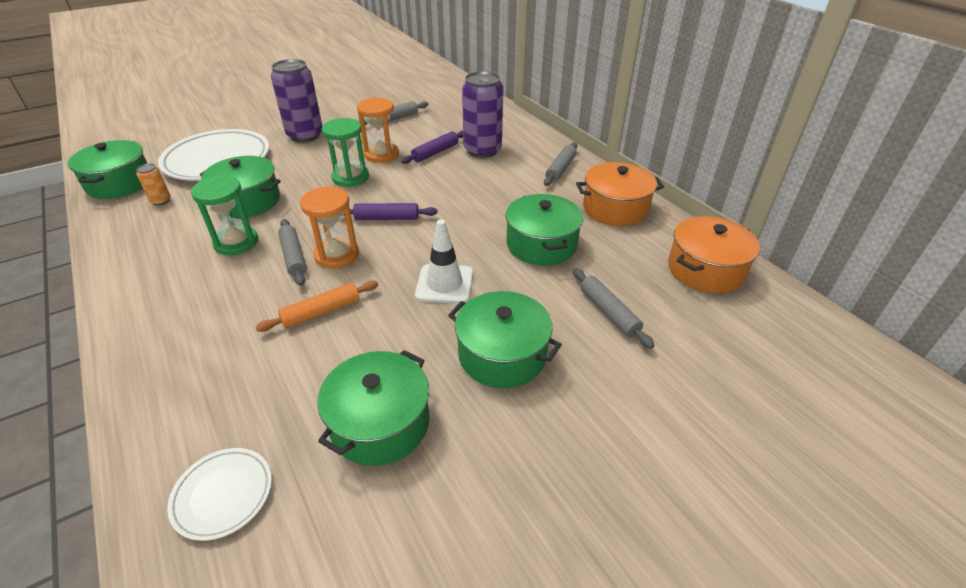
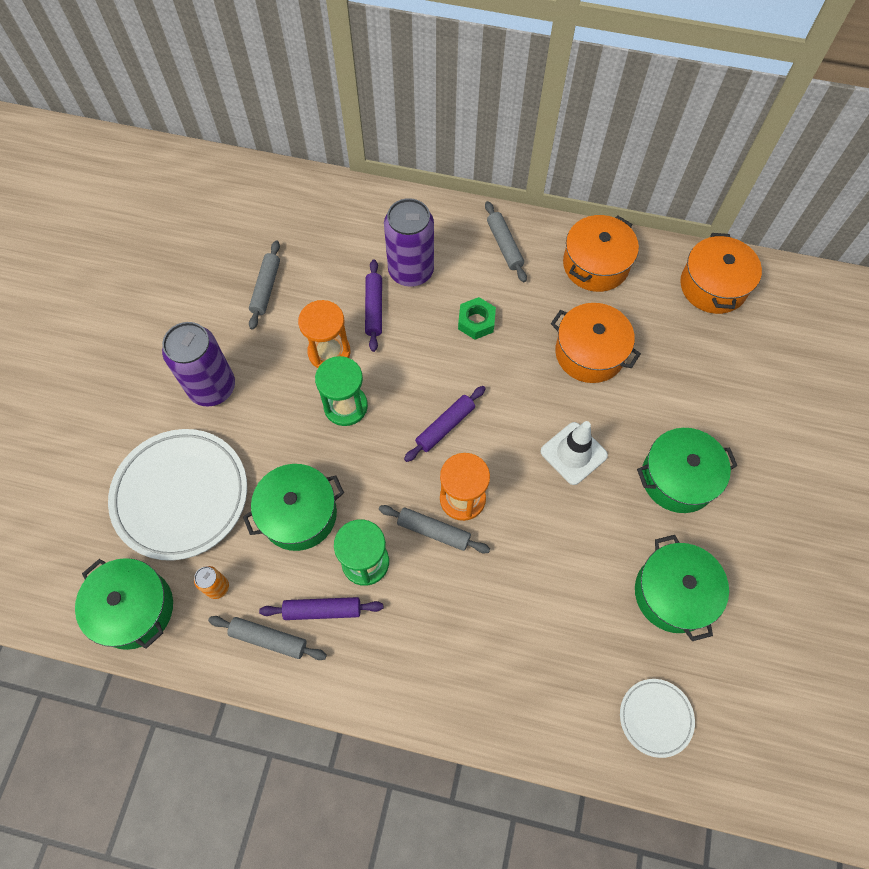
camera: 45 degrees left, 25 degrees up
(178, 245) = (322, 610): none -> purple rolling pin
(321, 312) = (528, 556): orange rolling pin -> none
(486, 188) = (476, 322): none -> green nut
(541, 244) = (589, 353): green pot -> orange pot
(608, 312) = (697, 382): grey rolling pin -> grey rolling pin (268, 639)

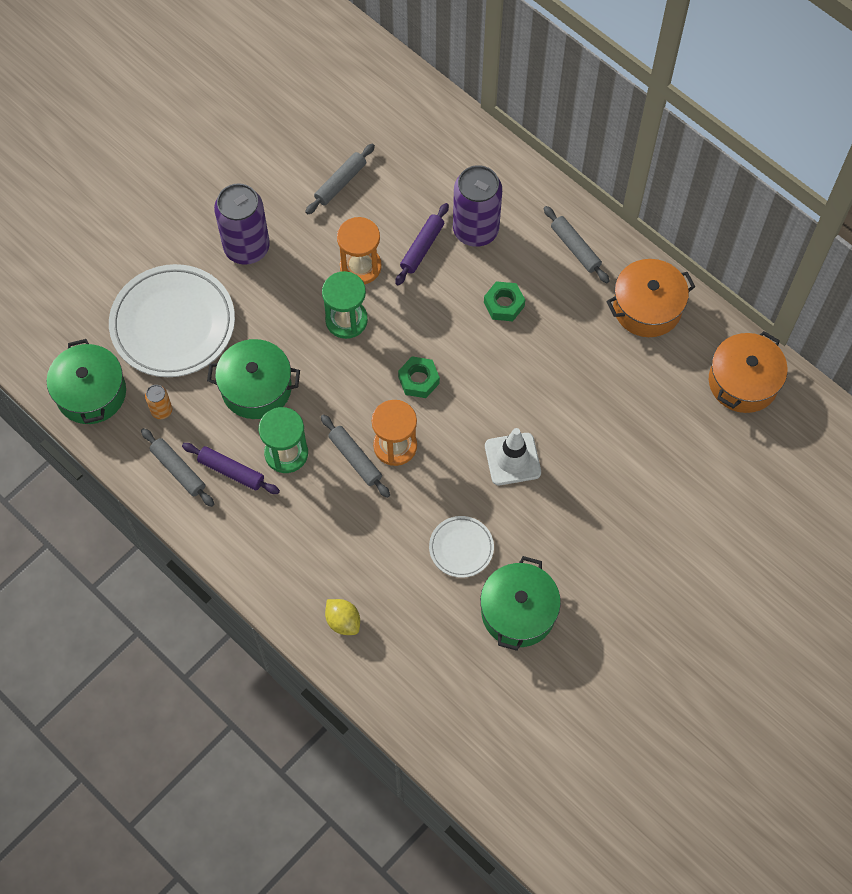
camera: 30 degrees right, 0 degrees up
(445, 426) = (418, 380): purple rolling pin -> green nut
(504, 245) = (575, 248): grey rolling pin -> grey rolling pin turned 45 degrees counterclockwise
(522, 700) = (343, 621): none -> yellow lemon
(589, 353) = (586, 383): orange pot -> none
(655, 717) = (438, 691): white plate -> white plate (461, 548)
(678, 478) = (588, 526): green pot -> none

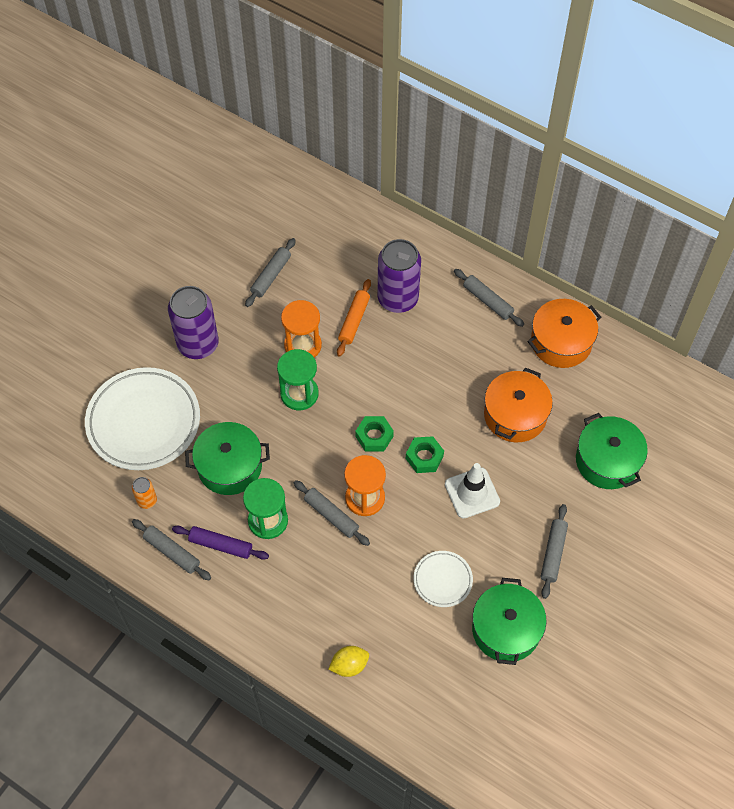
camera: 10 degrees left, 5 degrees down
(91, 393) = (79, 495): green pot -> green pot (607, 461)
(343, 621) = (349, 665): yellow lemon -> yellow lemon turned 60 degrees counterclockwise
(422, 247) = (354, 321): purple rolling pin -> orange rolling pin
(504, 304) = (436, 359): green nut -> green nut (424, 457)
(587, 539) = (553, 553): none -> grey rolling pin
(743, 382) = (658, 393): orange pot -> orange pot (515, 415)

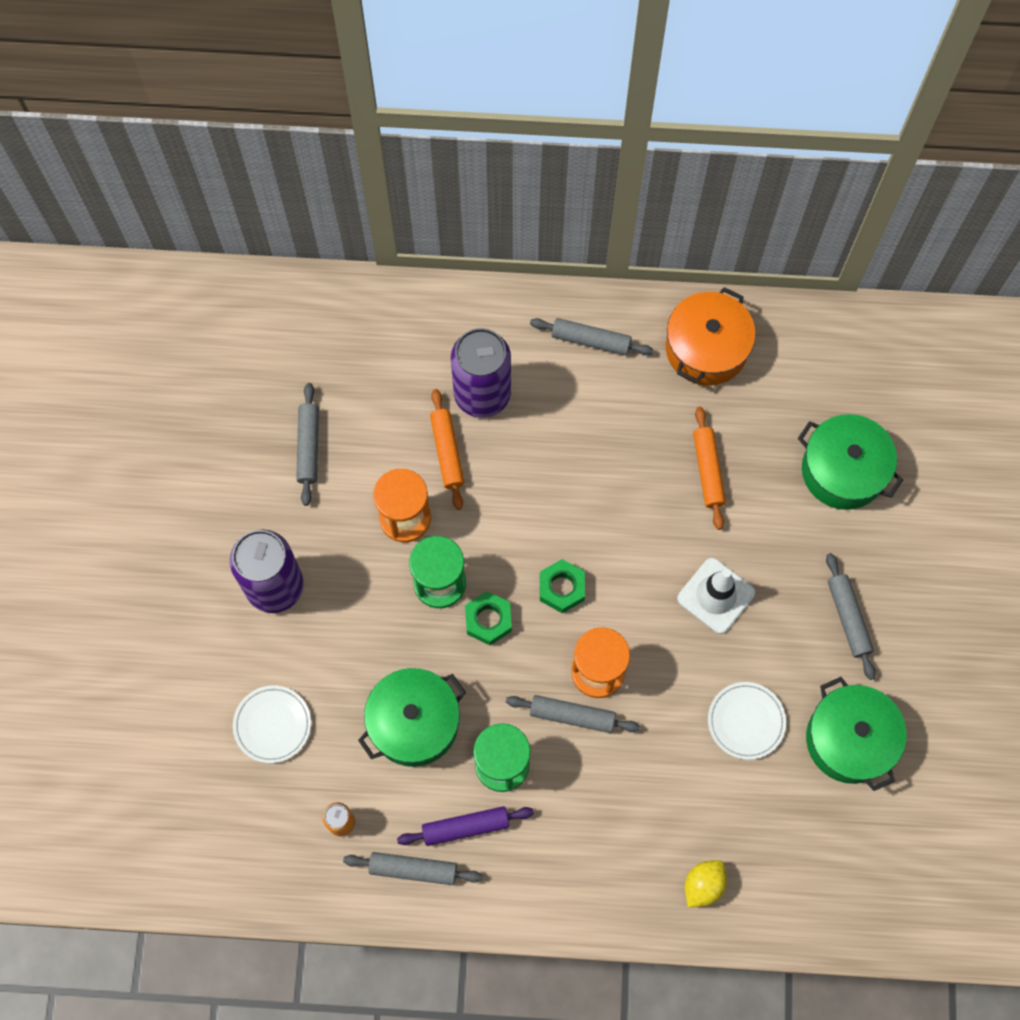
camera: 30 degrees left, 10 degrees up
(144, 422) = (272, 725): white plate -> white plate, size x0.49
(424, 457) = (635, 582): green nut -> green nut (488, 620)
(515, 415) = (708, 470): orange pot -> orange rolling pin

